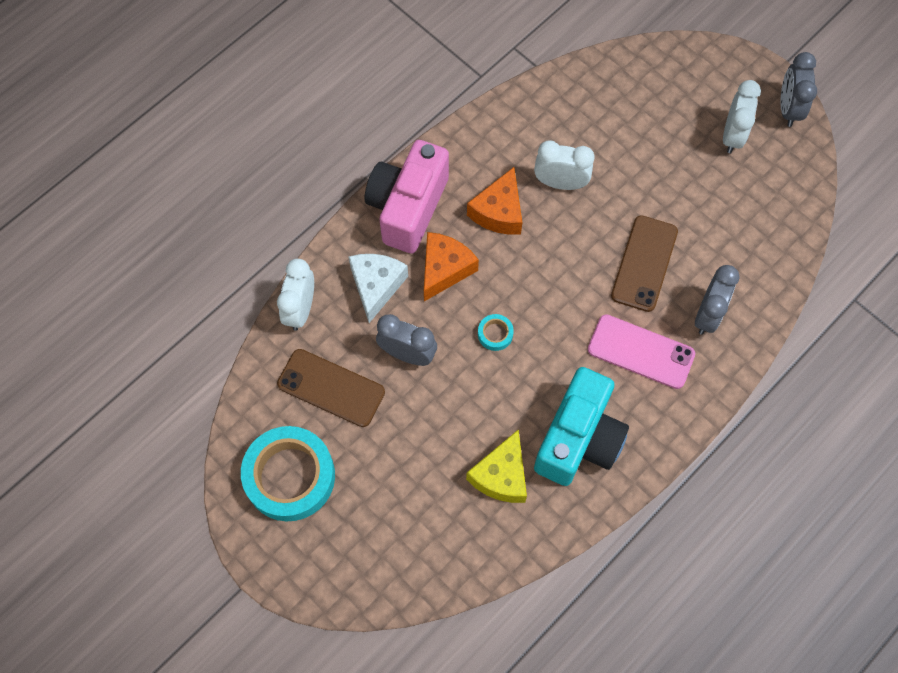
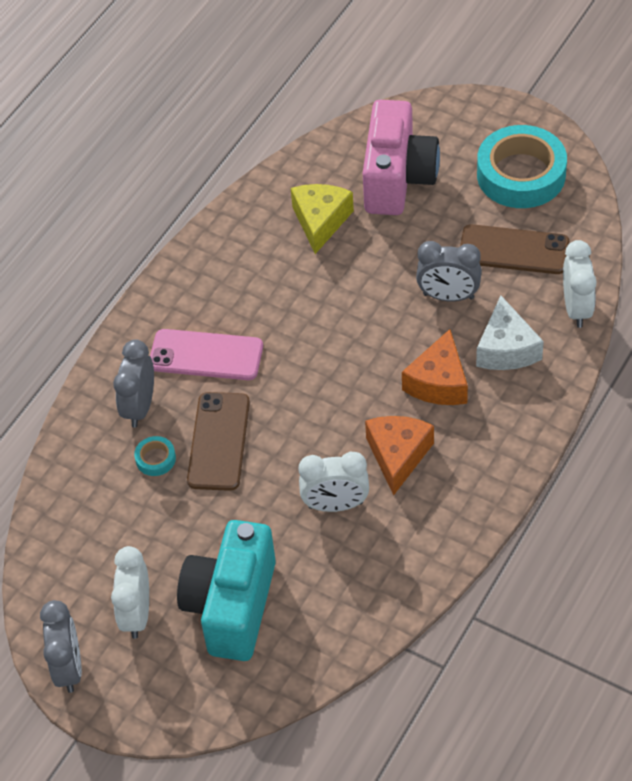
camera: 170 degrees right, 15 degrees down
(408, 207) = (503, 435): pink camera -> pink camera (397, 179)
(495, 334) = (363, 335): turquoise tape -> turquoise tape (155, 459)
(578, 439) = (253, 266): turquoise camera -> turquoise camera (232, 606)

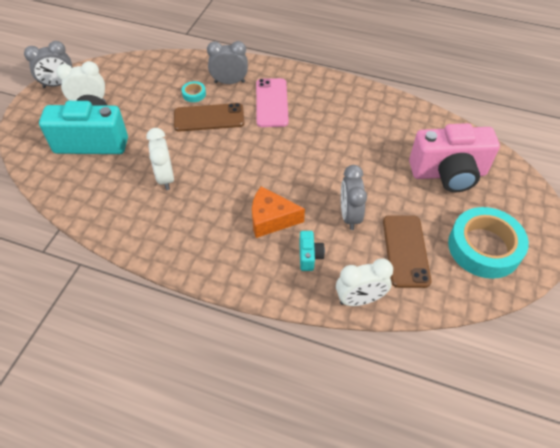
camera: 75 degrees right, 0 degrees up
(320, 221) = (394, 139): yellow cheese -> none
(398, 455) = (206, 204): orange cheese -> none
(506, 349) = (309, 256): white cheese -> turquoise camera

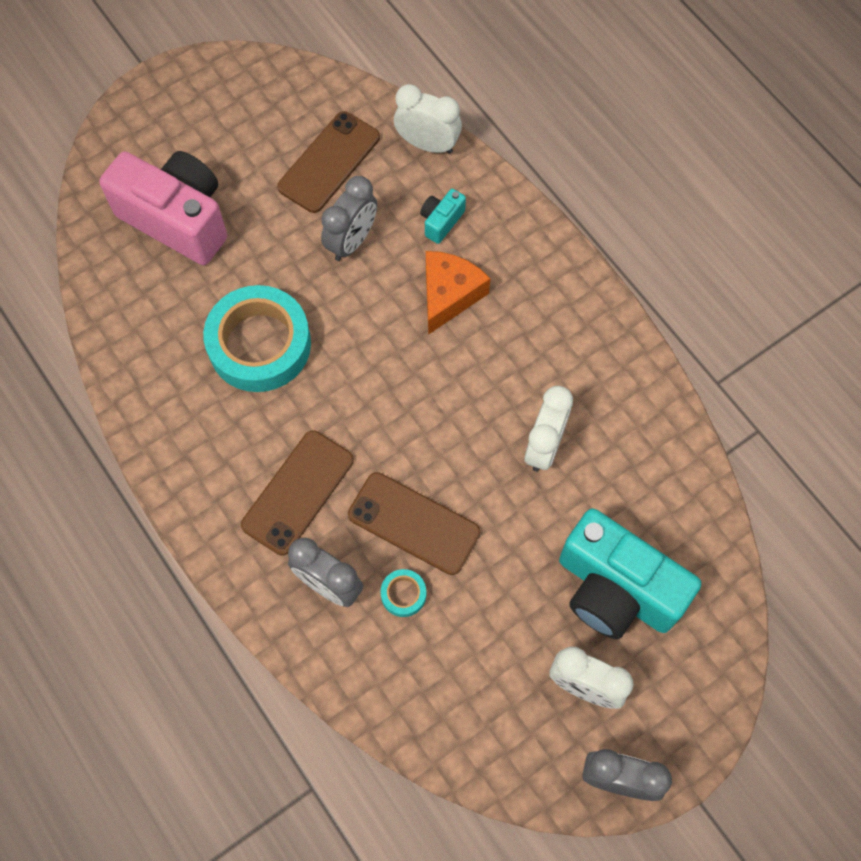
camera: 145 degrees left, 15 degrees up
(271, 103) = (298, 492): pink phone -> brown phone
(271, 219) = (449, 295): orange cheese -> orange cheese turned 105 degrees counterclockwise
(484, 247) = (241, 114): turquoise tape -> turquoise tape (259, 344)

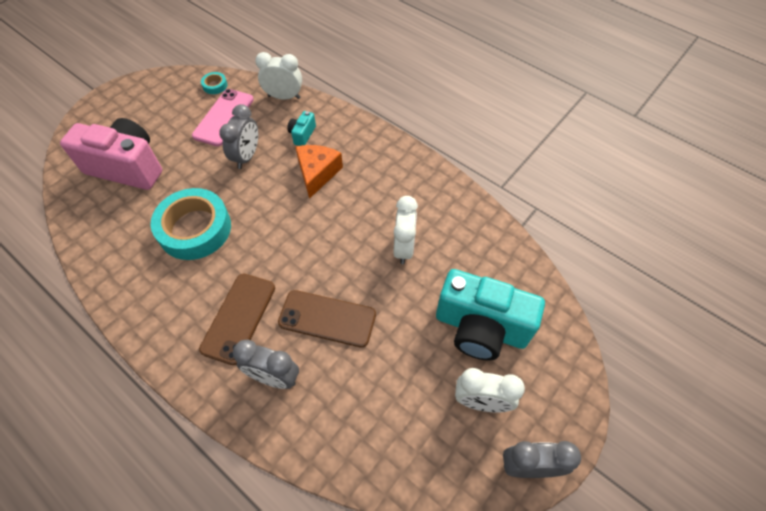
camera: 15 degrees left, 10 degrees down
(329, 162) = (223, 117): brown phone -> pink phone
(403, 594) = (331, 370): turquoise tape -> turquoise tape (215, 85)

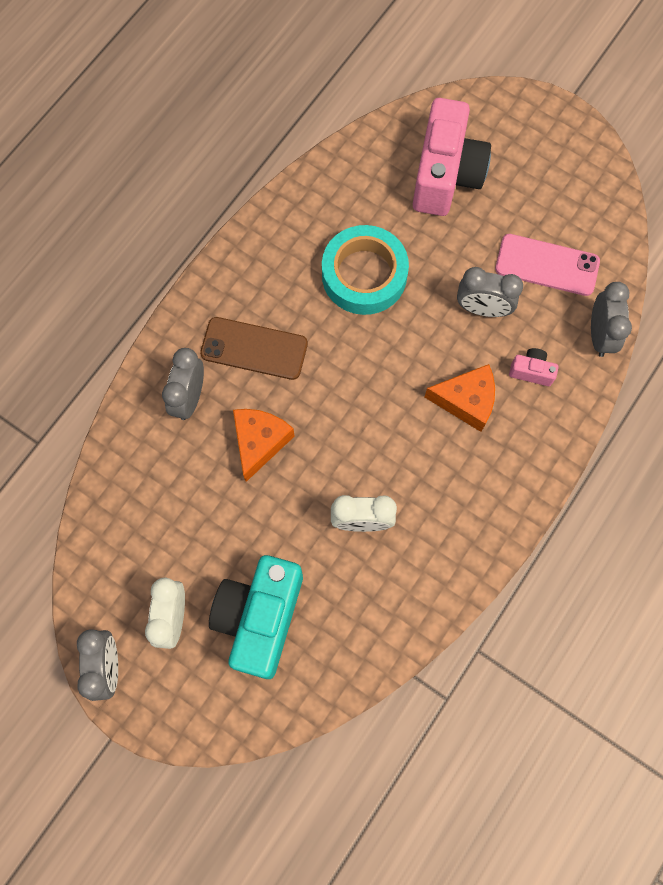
camera: 85 degrees right, 15 degrees up
(215, 85) = (606, 240): turquoise tape -> none
(284, 97) = (599, 335): white clock -> grey clock
(302, 135) = (531, 371): turquoise camera -> pink camera
(327, 318) = (259, 442): brown phone -> orange cheese

